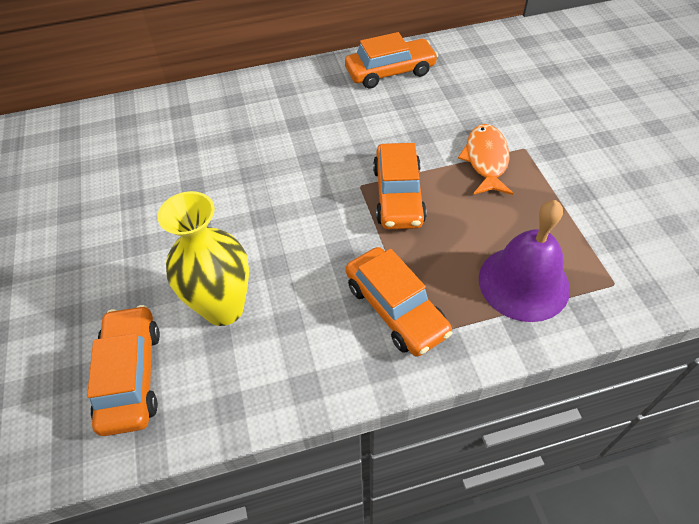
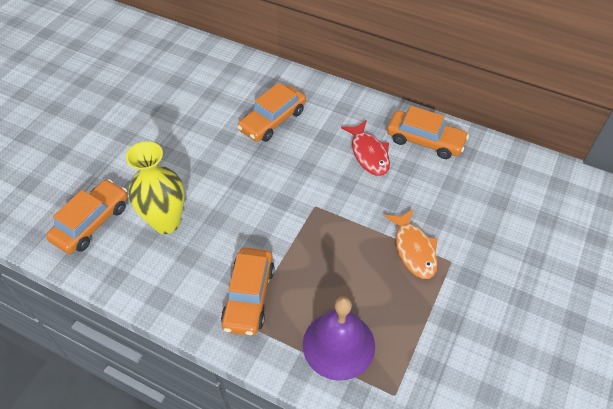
camera: 40 degrees right, 0 degrees up
(355, 111) = (368, 153): none -> red fish
(398, 195) = (330, 230): orange car -> orange car (272, 120)
(486, 160) = (414, 249): orange fish -> orange fish turned 120 degrees clockwise

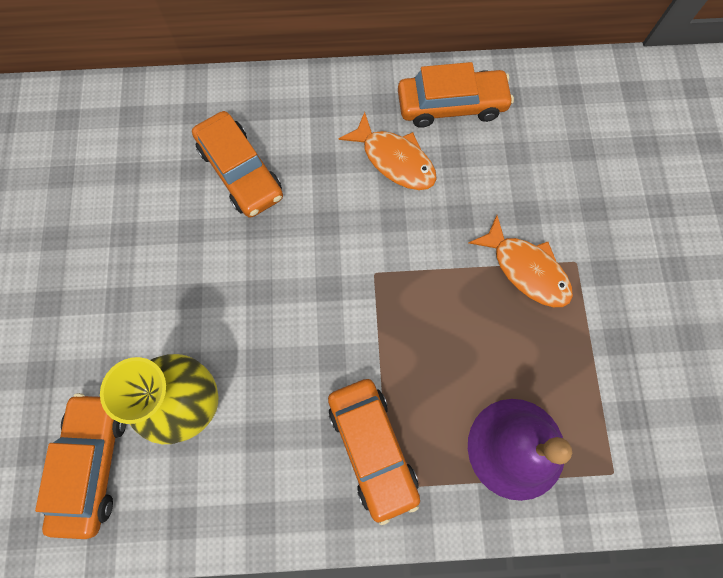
camera: 30 degrees left, 20 degrees up
(272, 120) = (240, 172): orange car -> orange car turned 45 degrees counterclockwise
(368, 153) = (394, 160): red fish -> orange fish

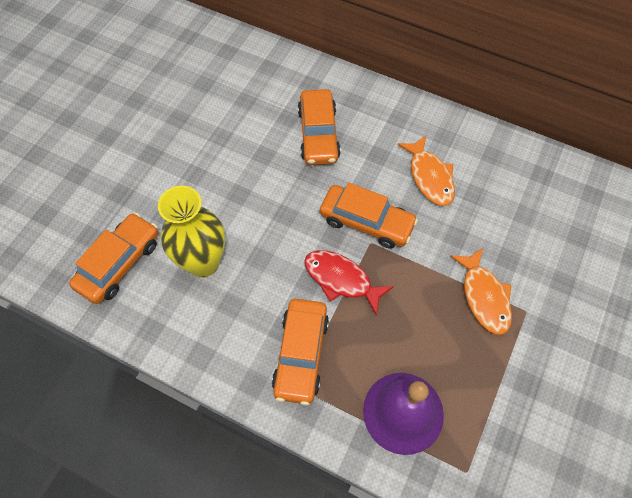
camera: 30 degrees right, 10 degrees down
(367, 335) = (341, 279): none -> red fish
(451, 105) = (493, 160): orange car -> orange car (366, 222)

